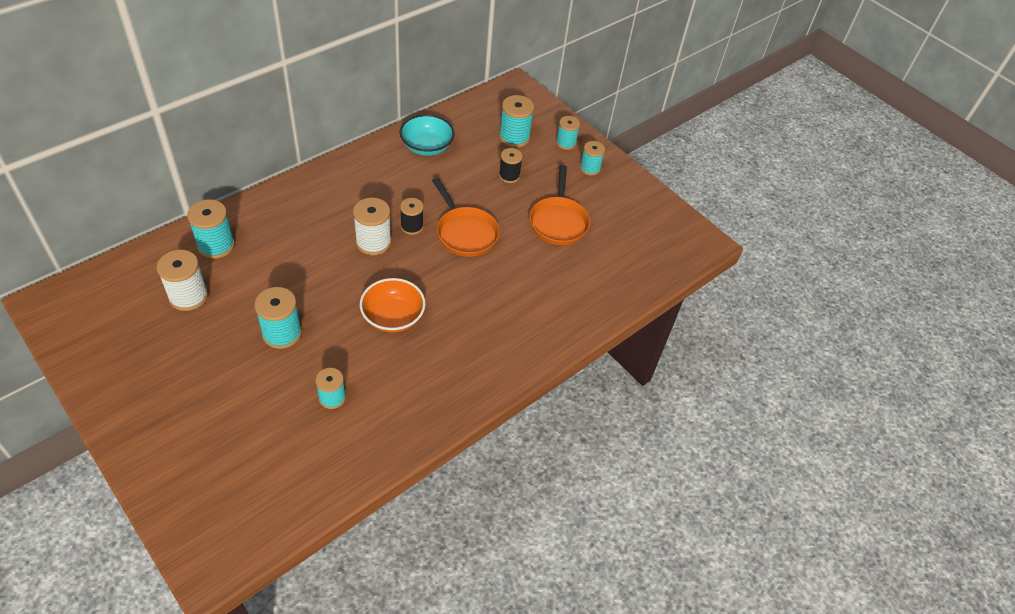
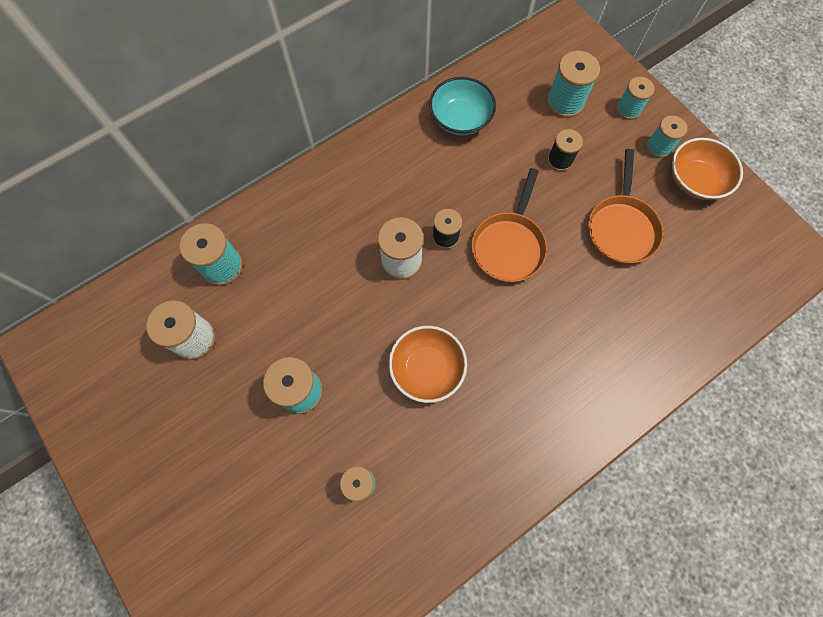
camera: 10 degrees right, 20 degrees up
(465, 233) = (508, 245): orange pan -> orange pan turned 45 degrees clockwise
(619, 190) = (695, 180): none -> orange bowl

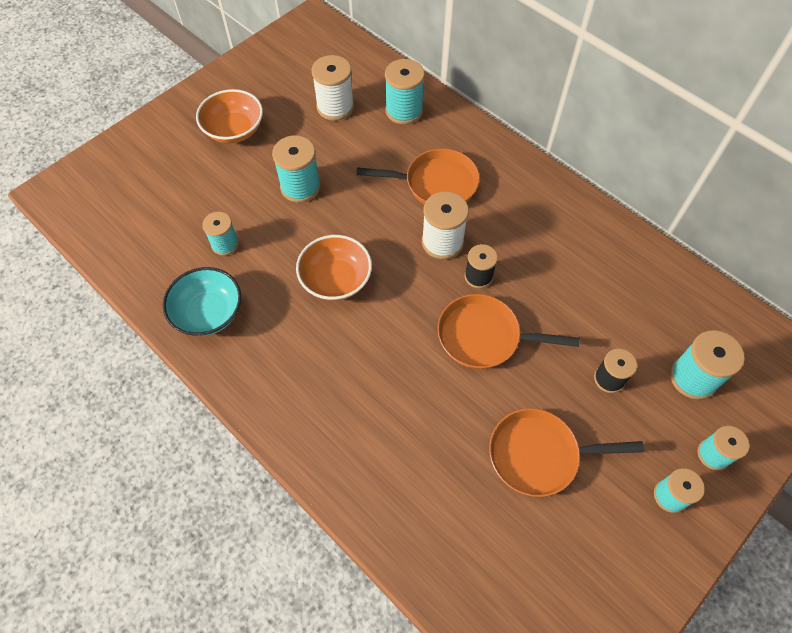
camera: 80 degrees right, 10 degrees down
(329, 253) = (436, 184): none -> orange pan
(460, 119) = (626, 271): turquoise bowl -> turquoise bowl (208, 313)
(695, 180) = (636, 546): orange bowl -> orange bowl (234, 130)

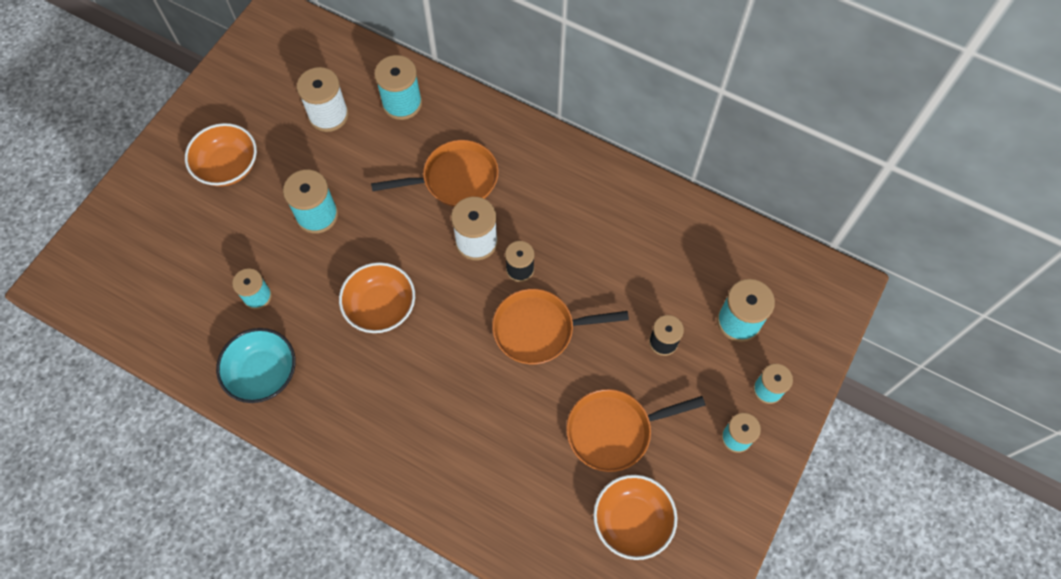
camera: 15 degrees left, 5 degrees up
(539, 554) = (632, 521): none -> orange bowl

